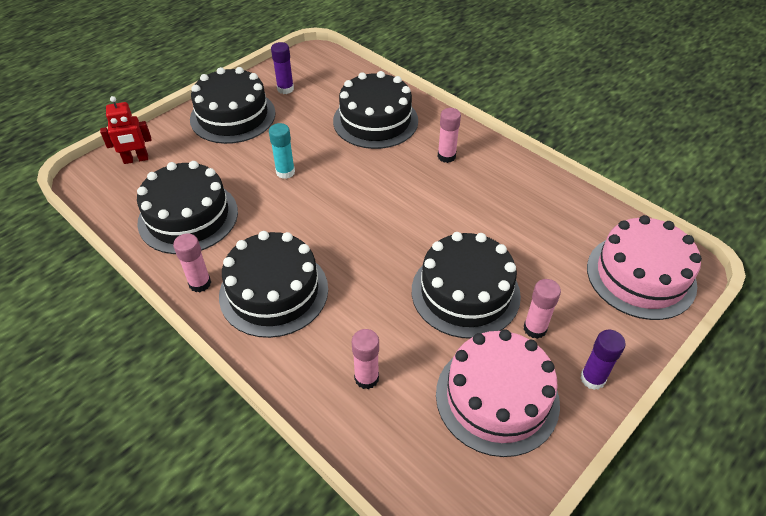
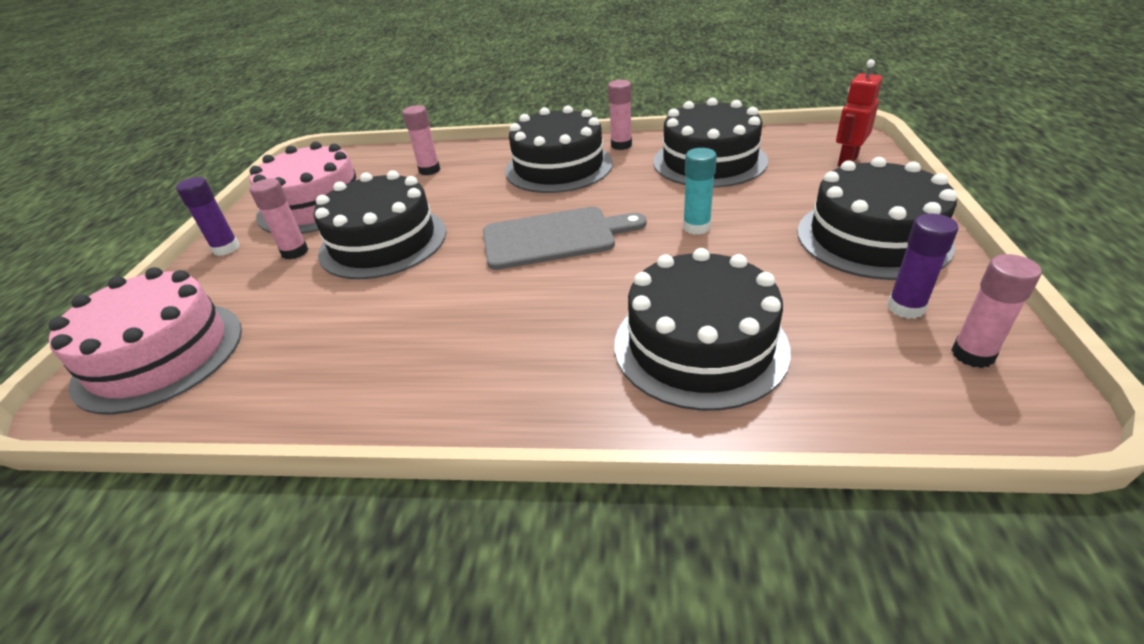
camera: 145 degrees right, 10 degrees down
(361, 217) = (554, 237): none -> grey cutting board
(446, 156) = (527, 357): pink glue stick -> pink glue stick (972, 354)

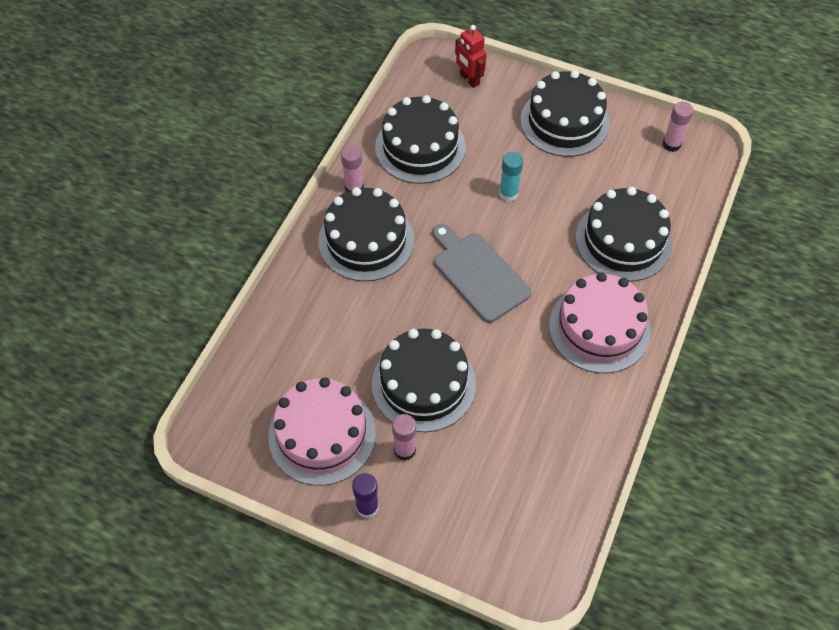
camera: 75 degrees left, 20 degrees up
(160, 355) = (509, 536): pink cake -> pink cake (599, 328)
(429, 170) = (307, 335): pink glue stick -> none
(554, 237) = (478, 274): grey cutting board -> grey cutting board turned 45 degrees counterclockwise
(905, 308) = (630, 146): purple glue stick -> none

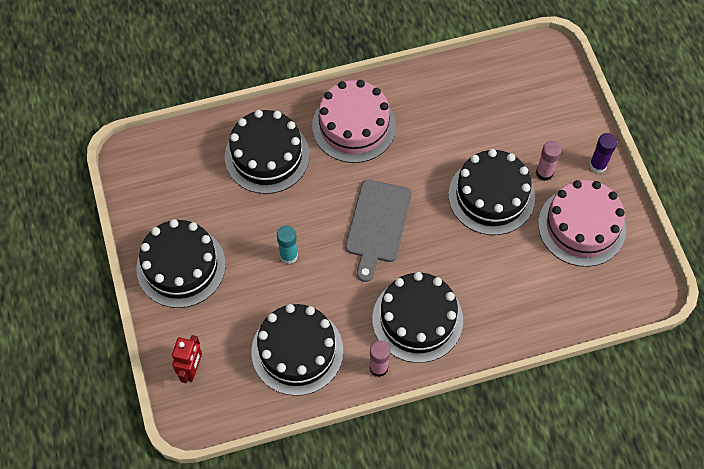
camera: 130 degrees left, 5 degrees up
(671, 144) = (144, 180): pink glue stick -> none

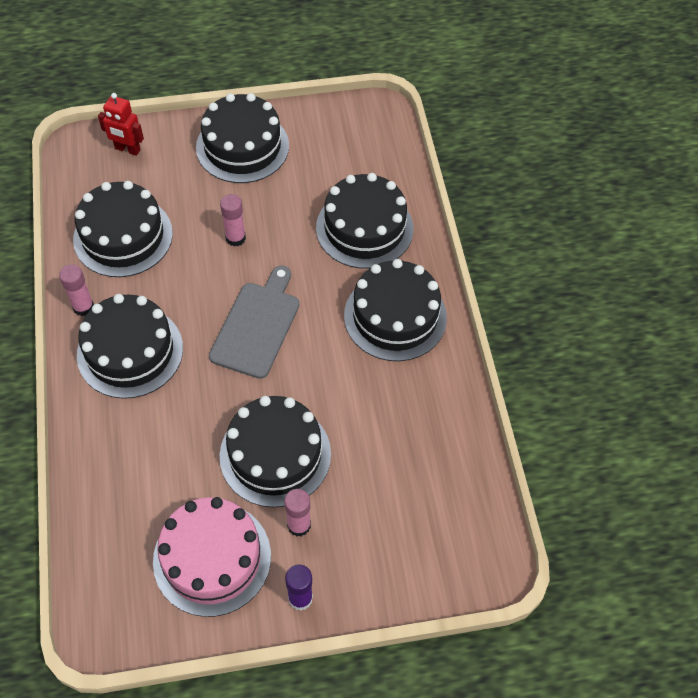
camera: 95 degrees right, 5 degrees down
(288, 256) = (235, 238): turquoise glue stick -> pink glue stick
(354, 126) = (395, 316): pink cake -> black cake
(377, 225) = (257, 326): grey cutting board -> grey cutting board turned 90 degrees clockwise

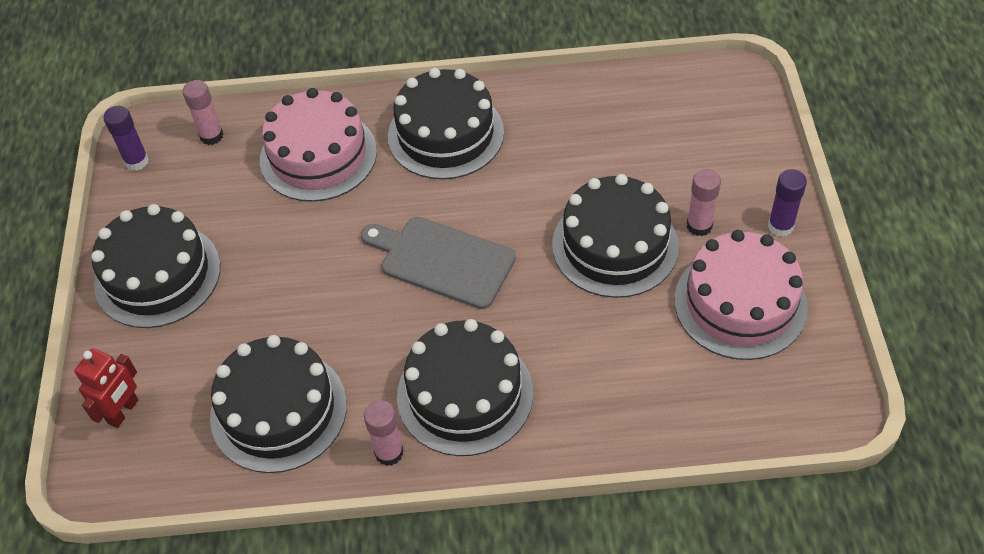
camera: 80 degrees left, 5 degrees down
(235, 238) = (307, 282): pink glue stick -> pink glue stick (211, 136)
(350, 114) = (136, 161): none -> purple glue stick
(364, 228) = (318, 155): black cake -> pink cake

